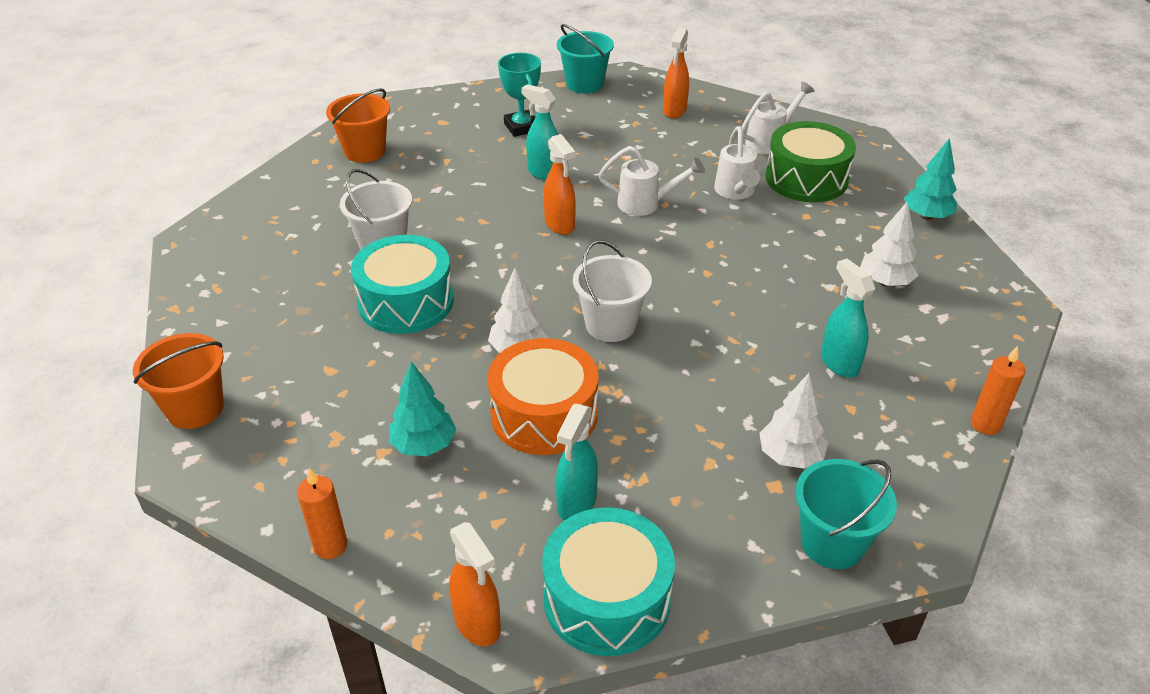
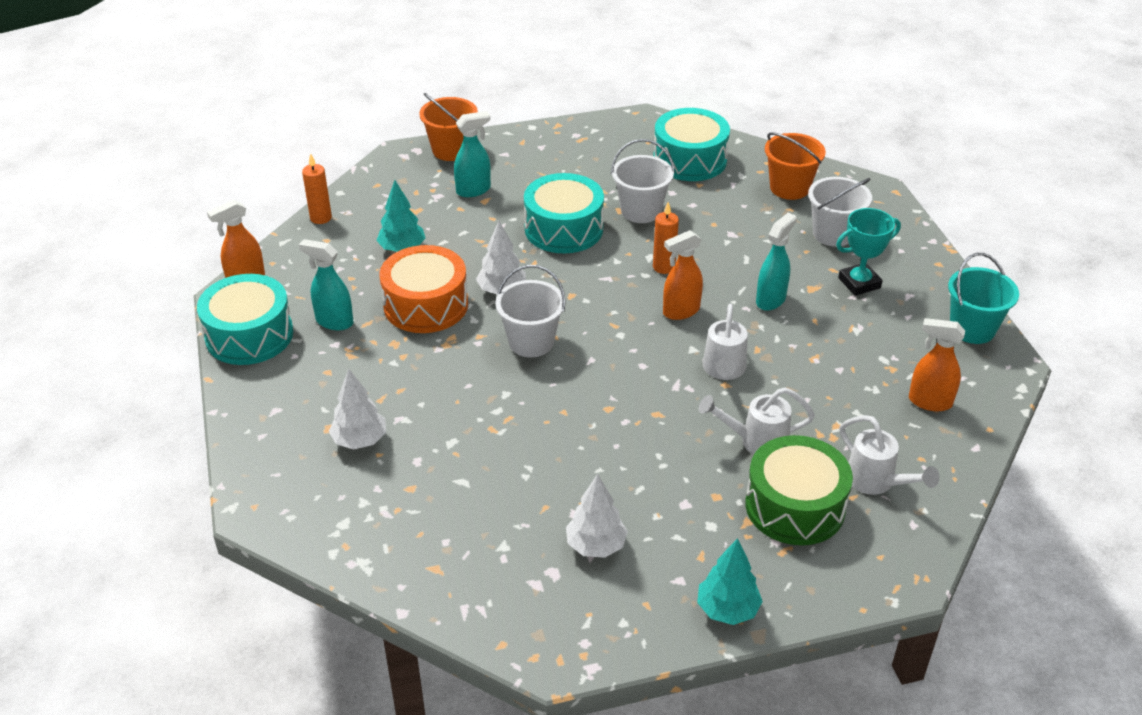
camera: 90 degrees right, 0 degrees up
(292, 209) = (690, 160): none -> turquoise drum
(446, 134) = (833, 234): none -> white bucket
(832, 543) = (267, 454): turquoise bucket -> none
(839, 363) = (470, 488): turquoise spray bottle -> turquoise spray bottle (474, 190)
(985, 424) = (377, 583): orange candle -> orange candle (664, 267)

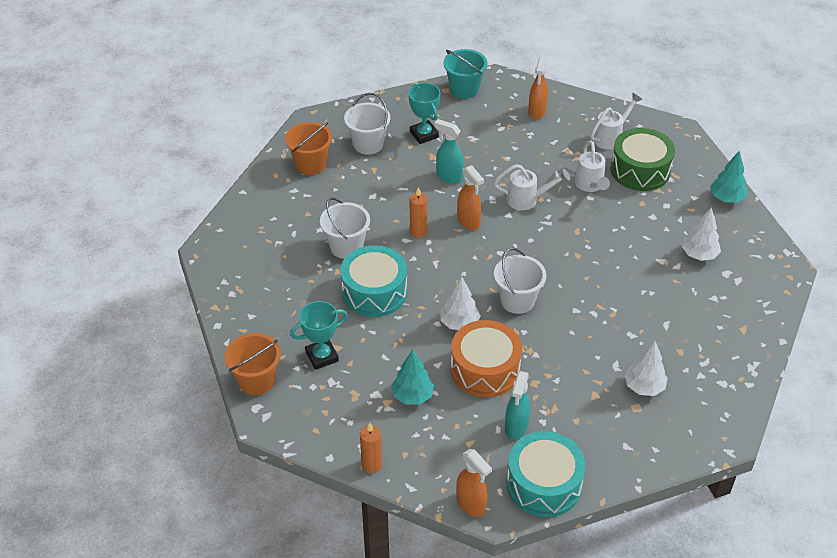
camera: 95 degrees left, 5 degrees up
(474, 190) = (322, 356): turquoise spray bottle -> turquoise trophy
(690, 160) = (272, 220): turquoise drum -> none

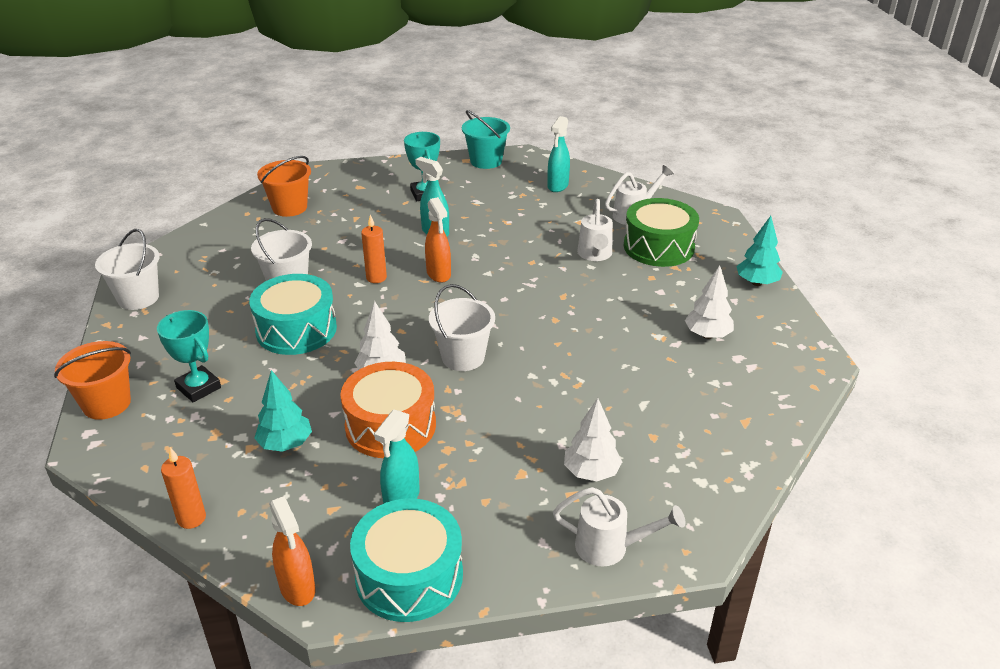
camera: 10 degrees right, 10 degrees down
(322, 356) = (198, 388): turquoise trophy -> turquoise trophy turned 60 degrees clockwise
(368, 144) = (360, 196): white bucket -> white bucket (138, 298)
(528, 200) = (516, 261): white watering can -> white watering can (611, 547)
(537, 112) = (557, 186): orange spray bottle -> turquoise spray bottle

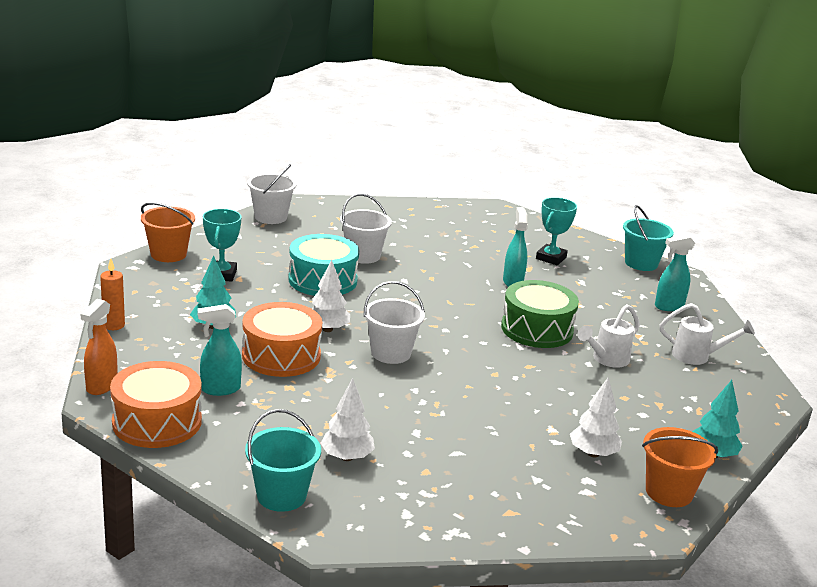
camera: 45 degrees right, 10 degrees down
(289, 207) = (442, 219): orange bucket -> orange bucket (669, 492)
(376, 278) = (422, 283): orange candle -> none
(409, 576) = (157, 422): turquoise drum -> orange drum
(439, 274) = (466, 304): orange spray bottle -> none
(611, 547) = (281, 495): white watering can -> turquoise bucket
(658, 247) = (673, 385): green drum -> green drum (537, 329)

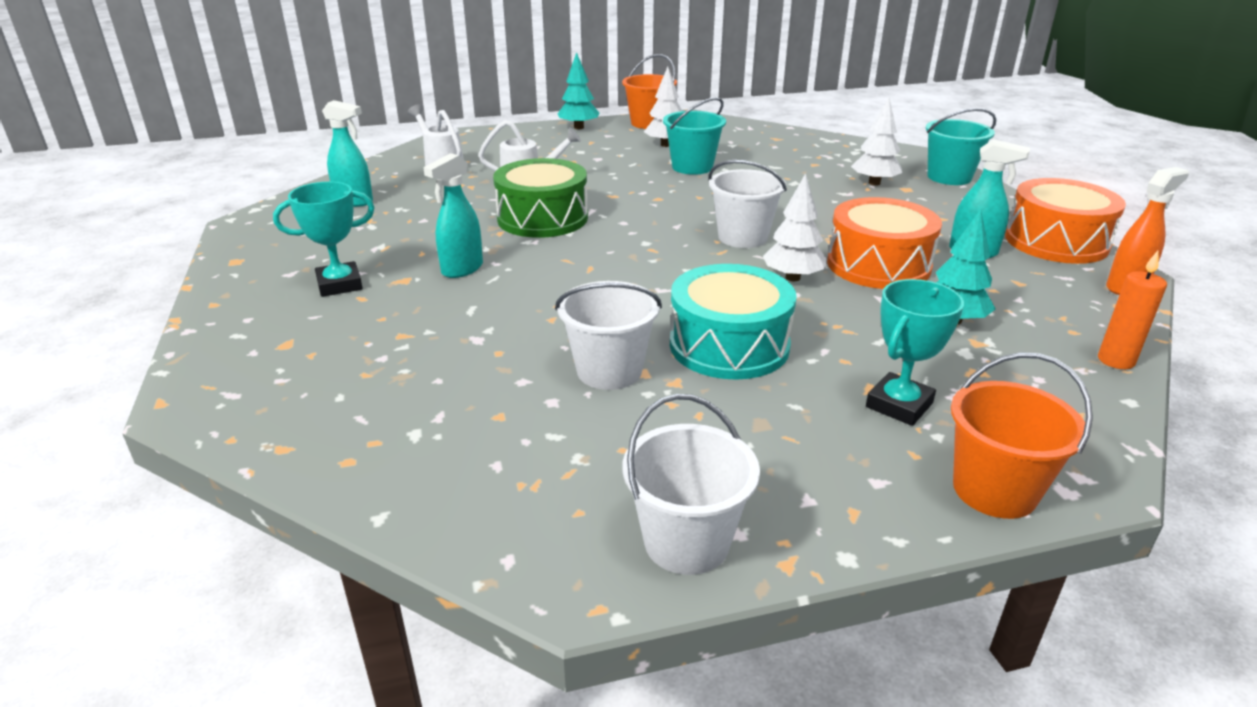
camera: 140 degrees left, 5 degrees up
(641, 263) = (249, 246): turquoise bucket -> turquoise bucket (692, 167)

